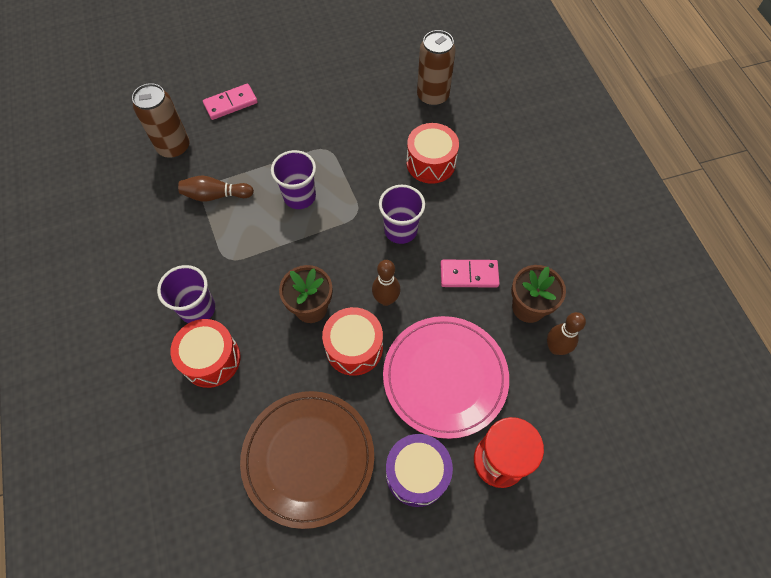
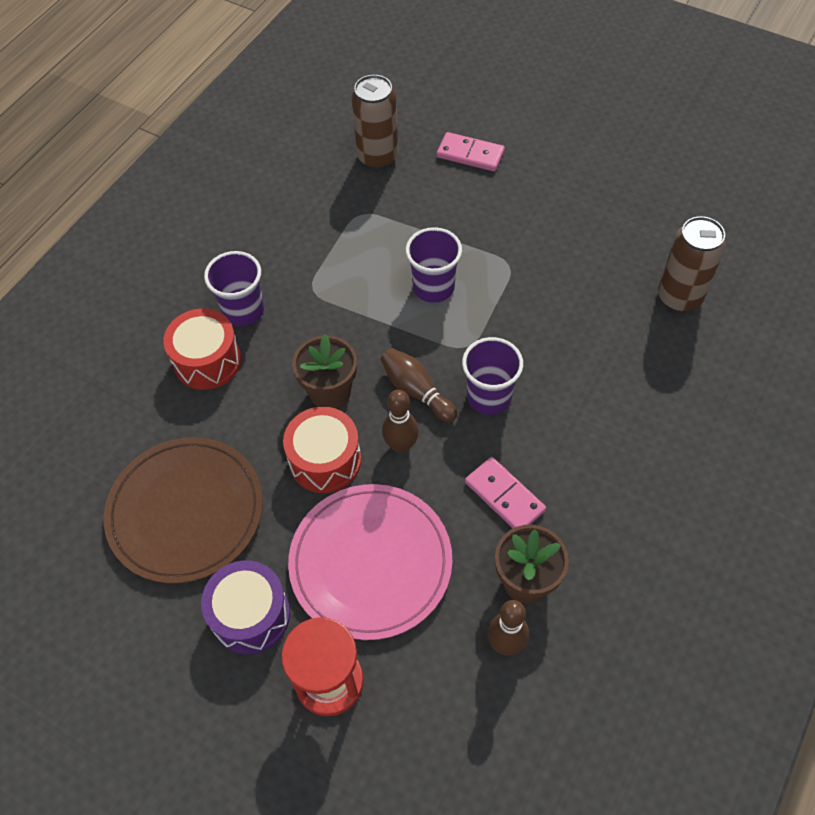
camera: 50 degrees right, 5 degrees down
(215, 195) = (364, 227): brown bowling pin -> brown bowling pin (416, 391)
(431, 163) = (596, 360): red drum -> none

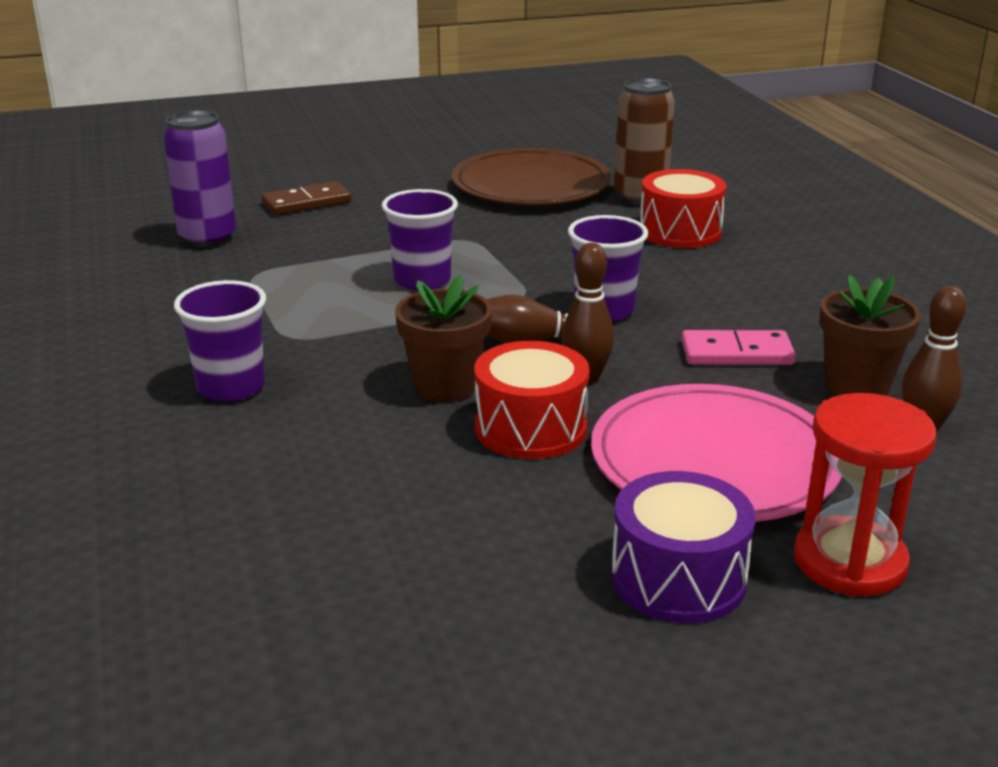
camera: 50 degrees left, 30 degrees down
(186, 511) = (445, 558): brown plate -> brown plate (531, 185)
(207, 360) = (251, 441): red drum -> red drum (680, 232)
(378, 157) = (207, 238): brown can -> purple can
(470, 154) = (307, 203): pink domino -> brown domino

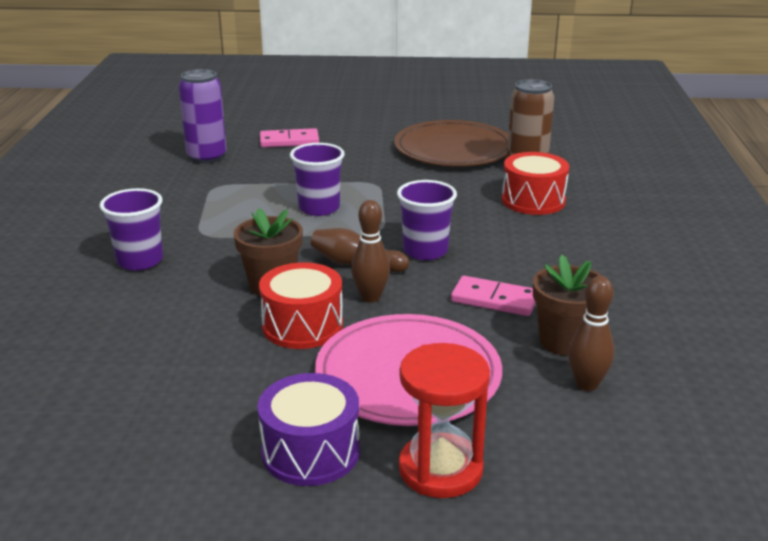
camera: 20 degrees right, 0 degrees up
(307, 203) = (289, 141): brown domino -> pink domino

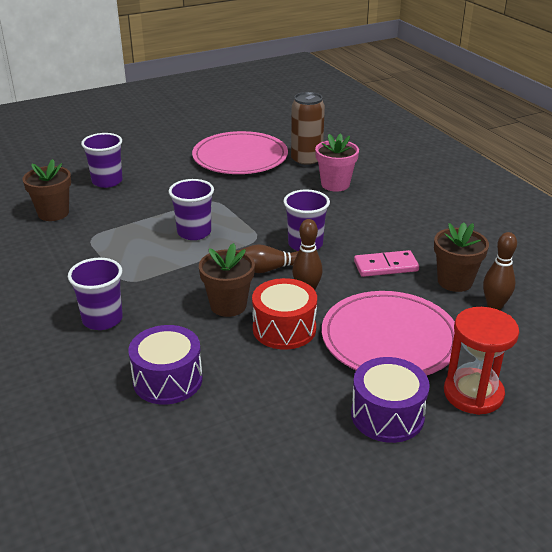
camera: 30 degrees left, 5 degrees up
(133, 334) = (168, 380): none -> purple drum
(207, 157) = (53, 213): purple can -> brown flower pot
(289, 141) = (107, 181): pink domino -> purple cup
(453, 149) = (240, 157): brown plate -> pink plate
(533, 200) = (335, 184): red drum -> pink flower pot

